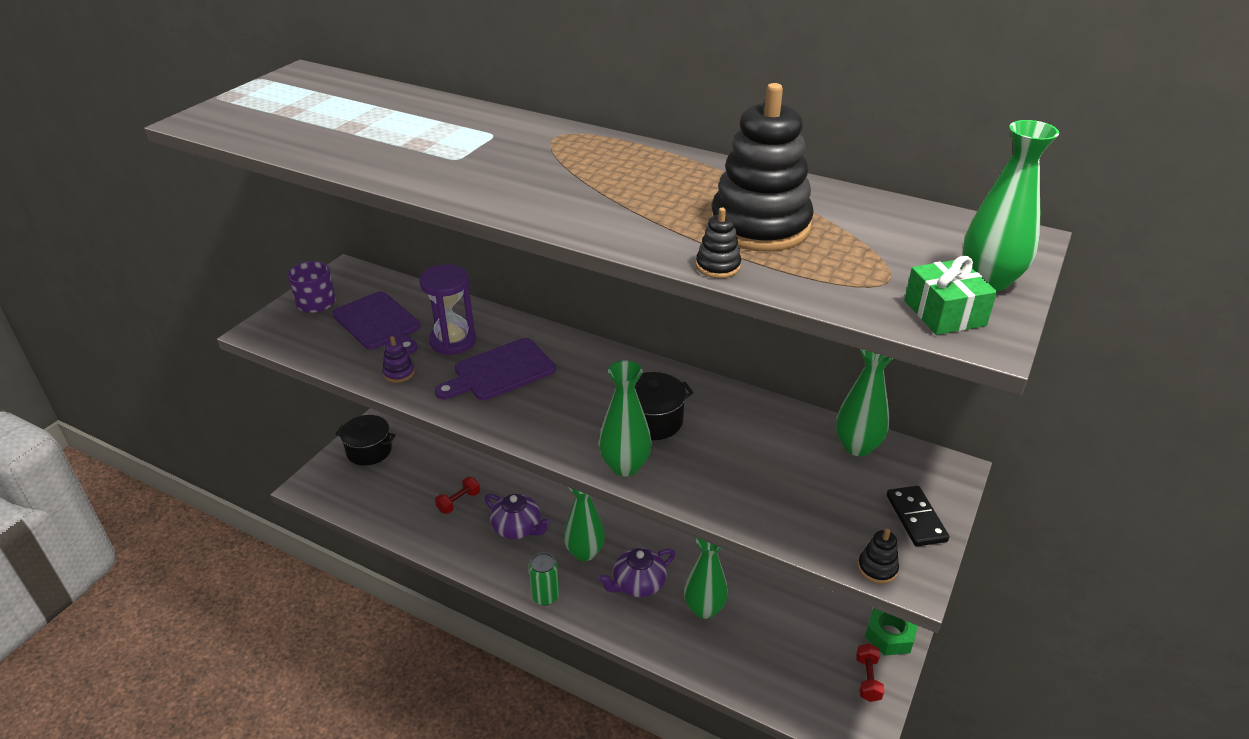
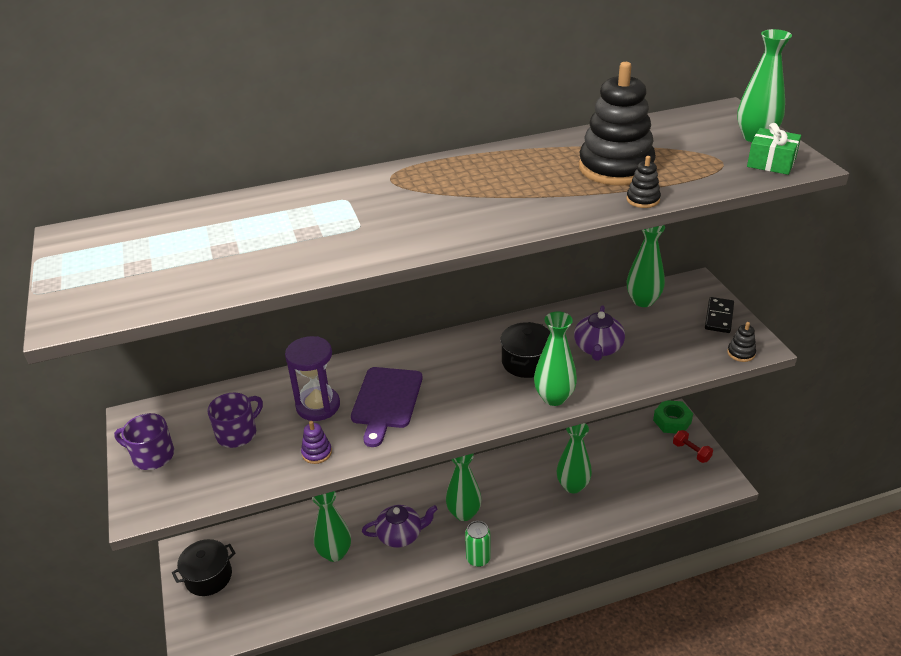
camera: 45 degrees left, 0 degrees up
(379, 323) = (237, 433): purple cutting board -> purple mug
(459, 502) = (335, 553): red dumbbell -> green vase
(638, 584) = (520, 504): purple teapot -> purple teapot (598, 348)
(916, 518) = (719, 317): black domino -> black domino turned 75 degrees clockwise

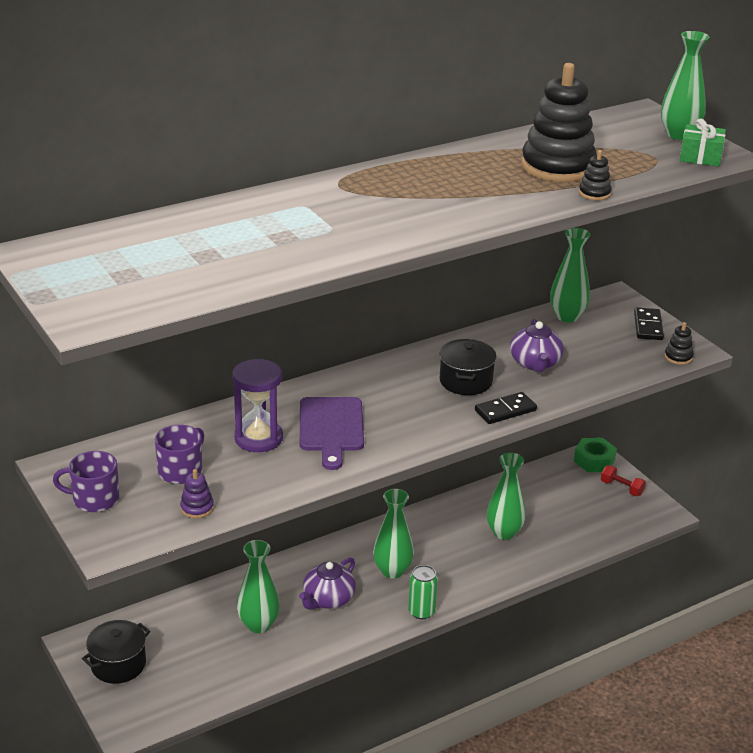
camera: 15 degrees left, 5 degrees down
(317, 453) = (276, 480): purple stacking toy -> purple stacking toy (197, 508)
(400, 535) = (328, 599): purple teapot -> purple teapot turned 150 degrees clockwise
(554, 397) = (505, 410): green vase -> black domino

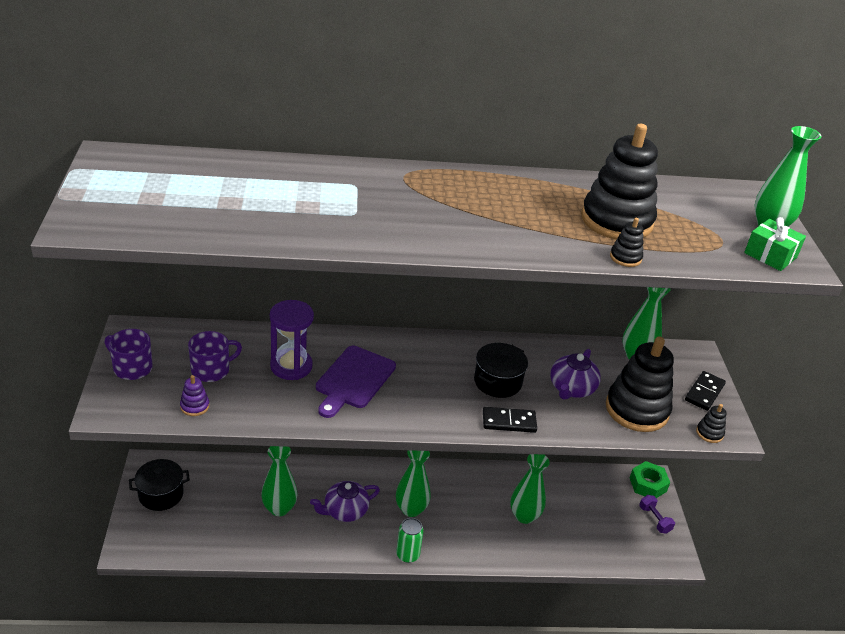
camera: 25 degrees right, 5 degrees up
(604, 360) = (637, 409): none -> black stacking toy
(621, 488) = (654, 519): red dumbbell -> purple dumbbell

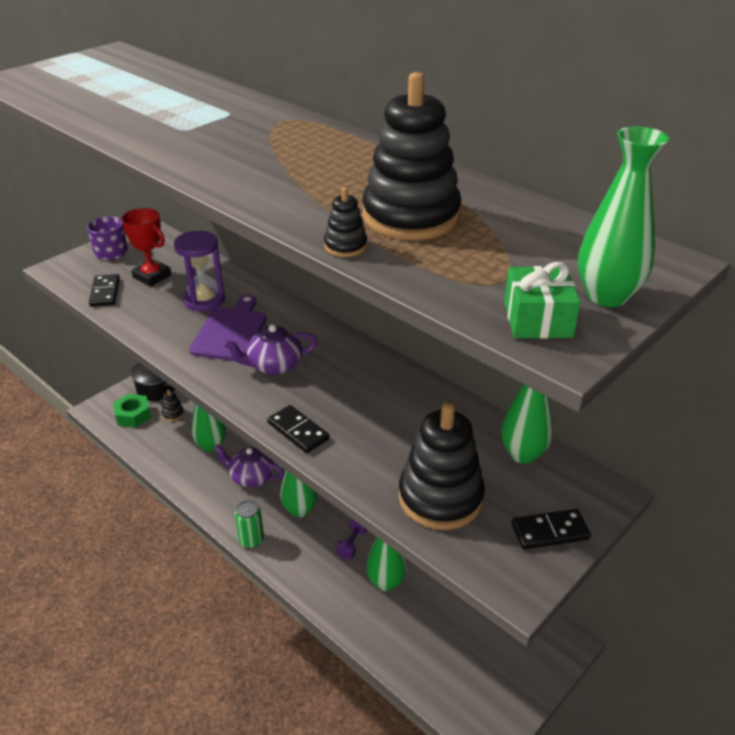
camera: 50 degrees right, 0 degrees up
(194, 406) = (105, 292): purple stacking toy -> black domino
(211, 370) = (152, 276): purple mug -> red trophy
(353, 380) = (231, 331): purple cutting board -> purple cutting board turned 120 degrees clockwise
(497, 382) = (342, 396): black pot -> none
(571, 388) = (402, 440): purple teapot -> purple teapot (274, 365)
(647, 484) = (553, 645): green nut -> green nut (133, 415)
(654, 519) = (515, 682): purple dumbbell -> purple dumbbell (352, 543)
(709, 433) = (488, 571): black stacking toy -> black stacking toy (173, 414)

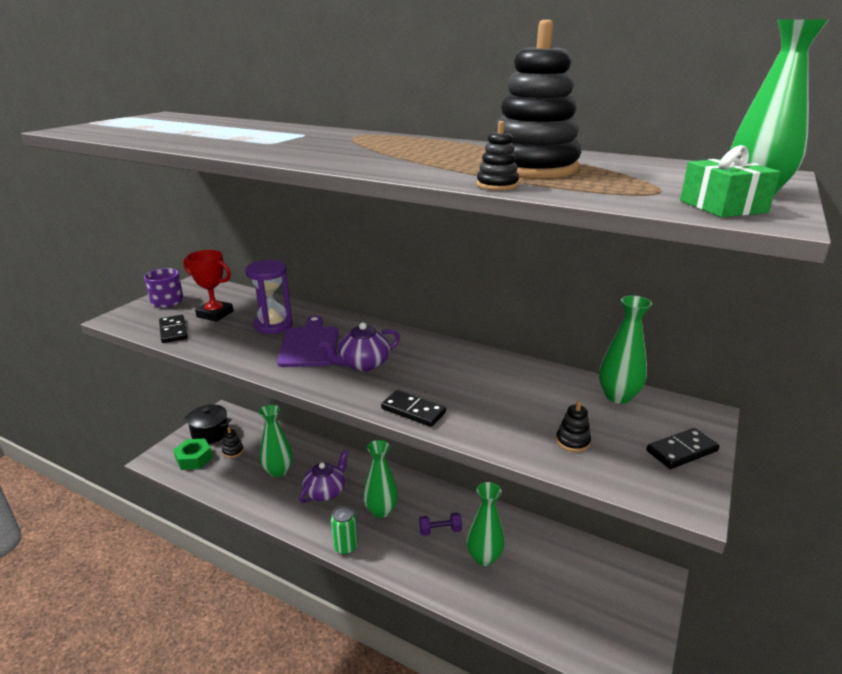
camera: 15 degrees left, 10 degrees down
(251, 477) = (325, 491): purple teapot -> purple teapot turned 120 degrees clockwise
(352, 543) = (440, 530): purple dumbbell -> purple dumbbell turned 75 degrees clockwise
(440, 498) = (572, 441): black stacking toy -> black stacking toy, size x0.42

